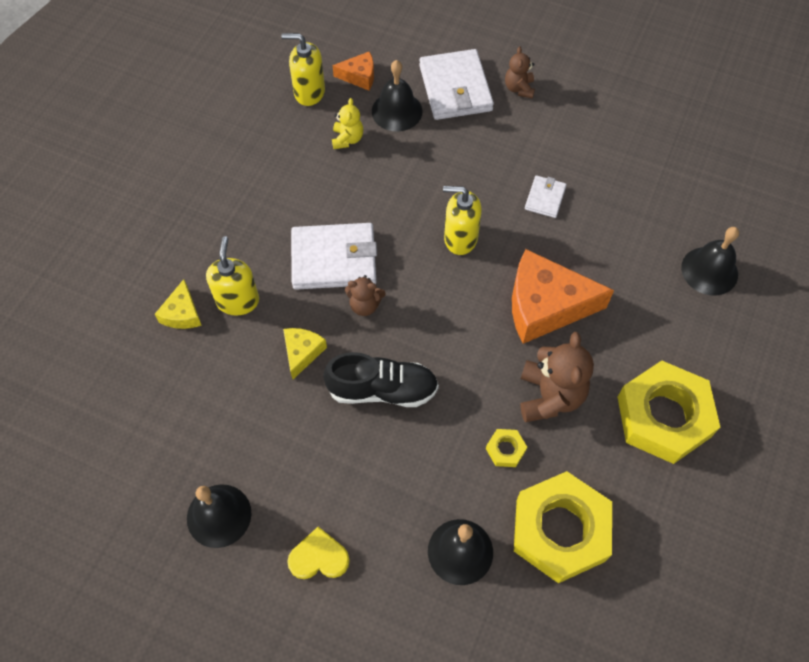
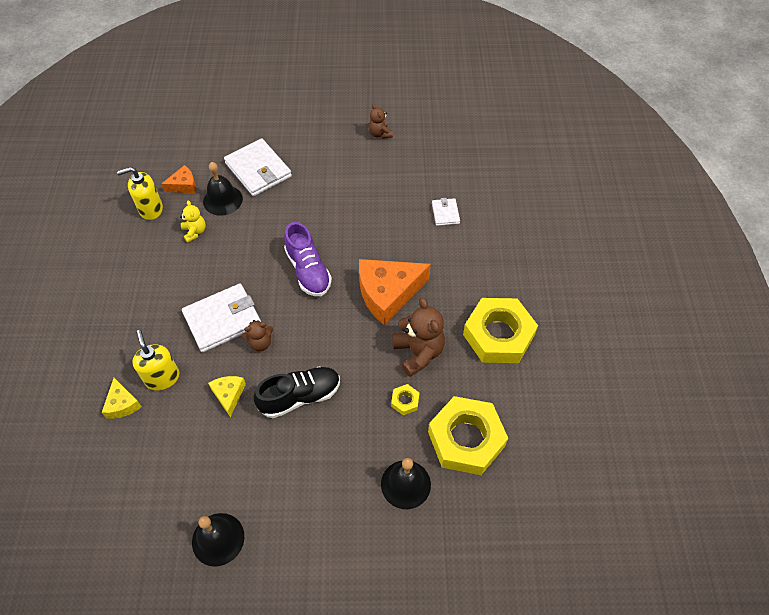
camera: 25 degrees left, 5 degrees down
(319, 557) = (307, 534): yellow heart -> none
(460, 238) = (308, 271): yellow soap dispenser -> purple shoe
(519, 88) = (303, 155): brown teddy bear -> brown teddy bear (380, 134)
(545, 198) = (355, 222): white wallet -> white wallet (445, 213)
(709, 270) = (484, 229): black bell -> none

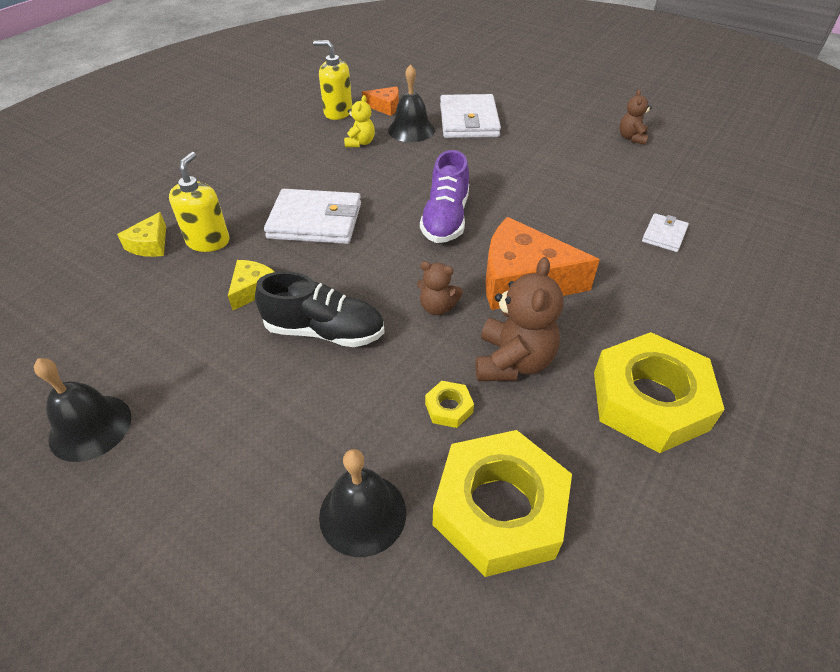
camera: 35 degrees right, 10 degrees down
(260, 343) = (332, 259): brown teddy bear -> brown teddy bear (437, 307)

